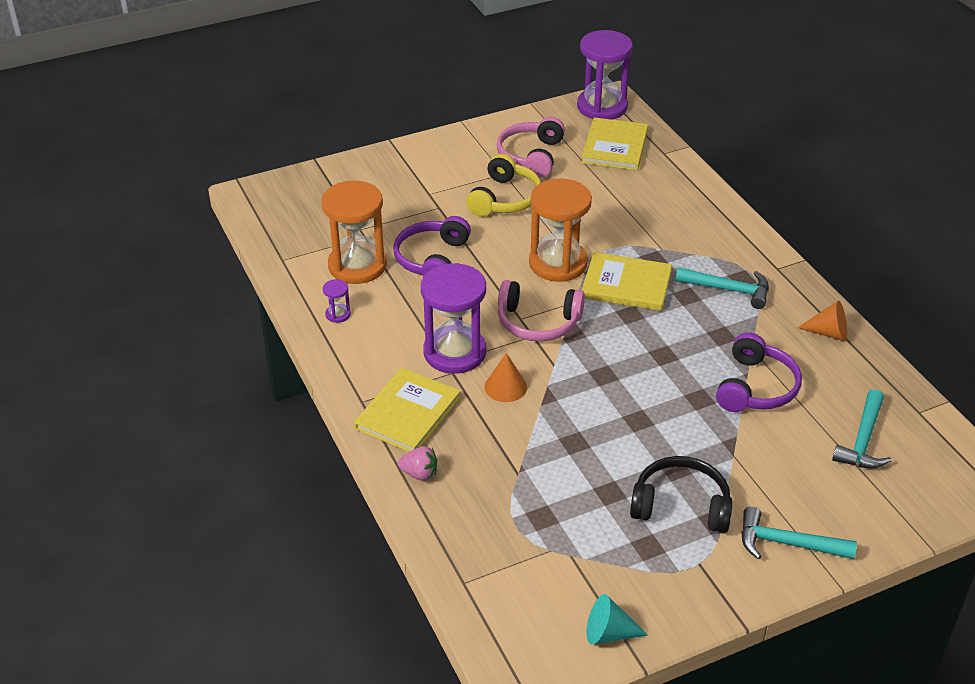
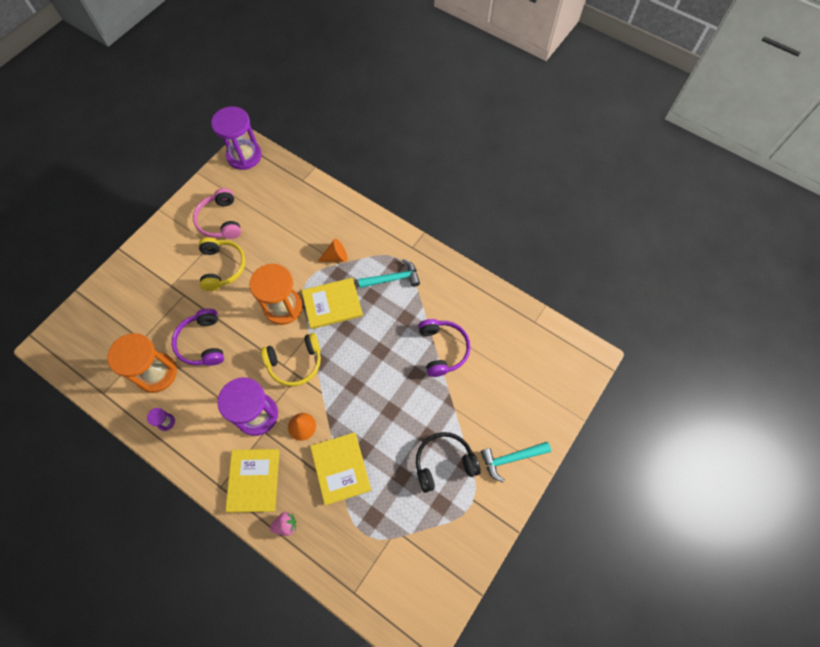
camera: 30 degrees left, 25 degrees up
(538, 322) = (295, 363): pink headphones -> yellow headphones
(608, 633) = (450, 580): turquoise cone -> none
(615, 147) = (269, 188): yellow book -> yellow book (341, 468)
(828, 333) = (462, 285): orange cone -> orange cone (336, 257)
(863, 440) = (516, 359): turquoise hammer -> none

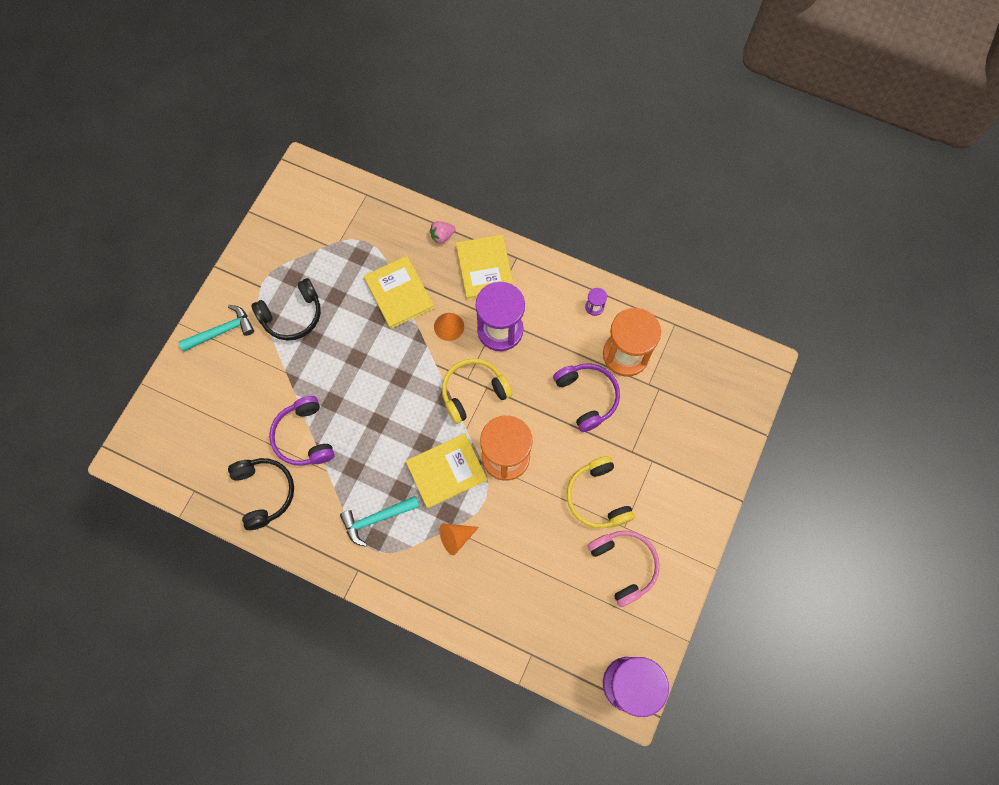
camera: 170 degrees right, 5 degrees up
(478, 311) = (264, 492): none -> black headphones

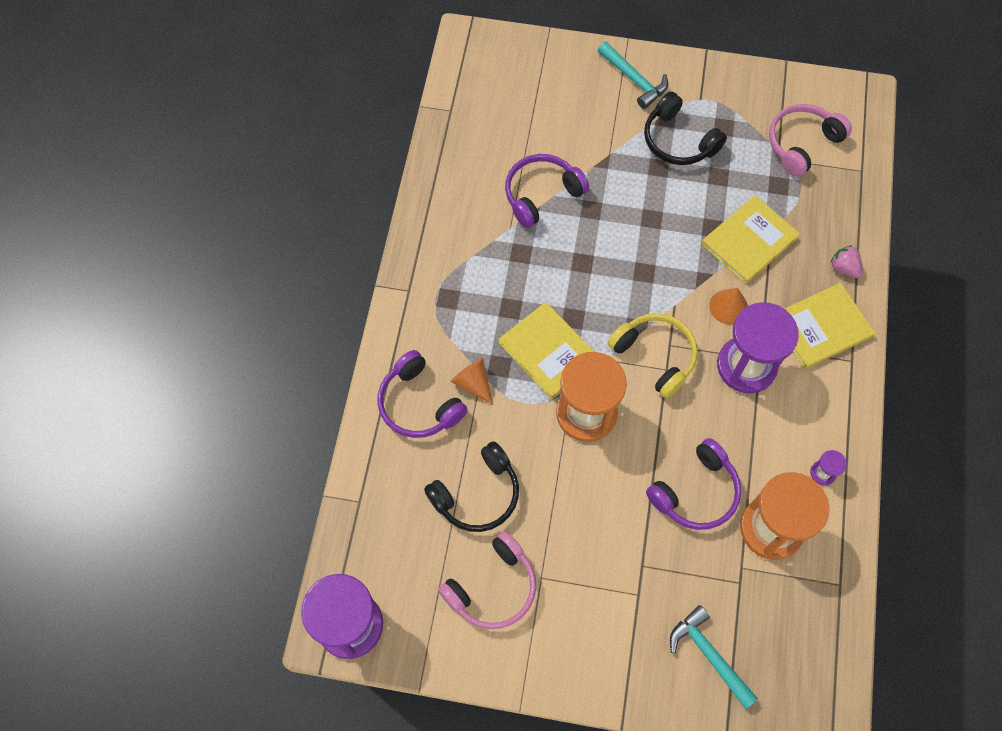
camera: 75 degrees right, 5 degrees down
(264, 492) = (468, 175): black headphones -> black headphones (477, 494)
(328, 227) = (802, 143): none -> pink headphones
(376, 519) = (470, 293): turquoise hammer -> turquoise hammer (709, 655)
(462, 586) = (418, 404): none -> purple headphones
(597, 497) = (569, 535): yellow headphones -> none

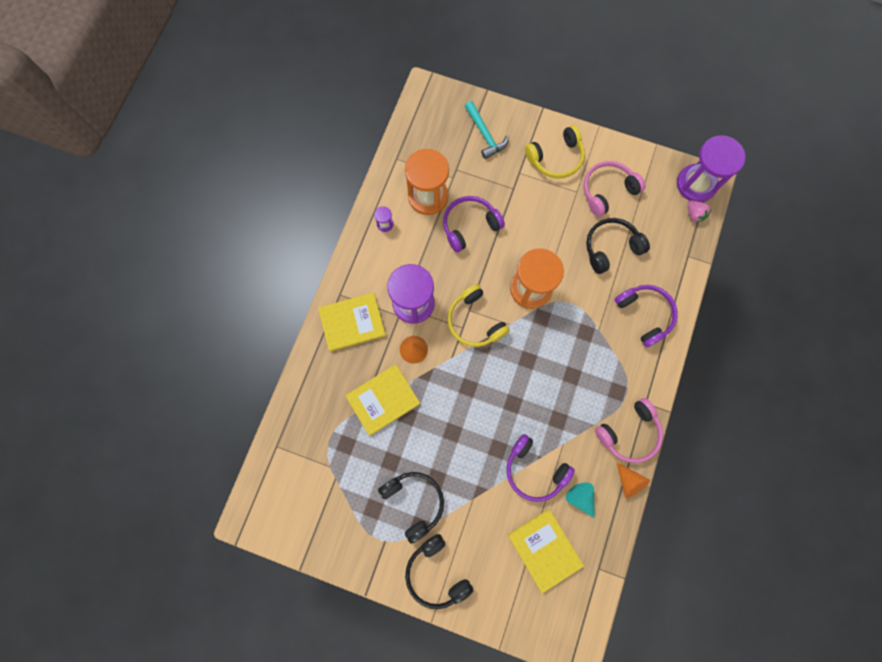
camera: 170 degrees left, 10 degrees up
(473, 383) = (605, 323): orange cone -> orange cone (629, 482)
(481, 174) = (580, 498): none -> turquoise cone
(541, 194) = (534, 470): purple headphones -> purple headphones turned 60 degrees clockwise
(548, 351) = (549, 337): yellow book -> yellow book (544, 549)
(584, 631) = (556, 158): none -> yellow headphones
(634, 80) = (436, 573): turquoise hammer -> black headphones
(802, 143) = (315, 480): pink headphones -> pink headphones (629, 433)
(844, 268) = (320, 365): pink strawberry -> pink strawberry (694, 214)

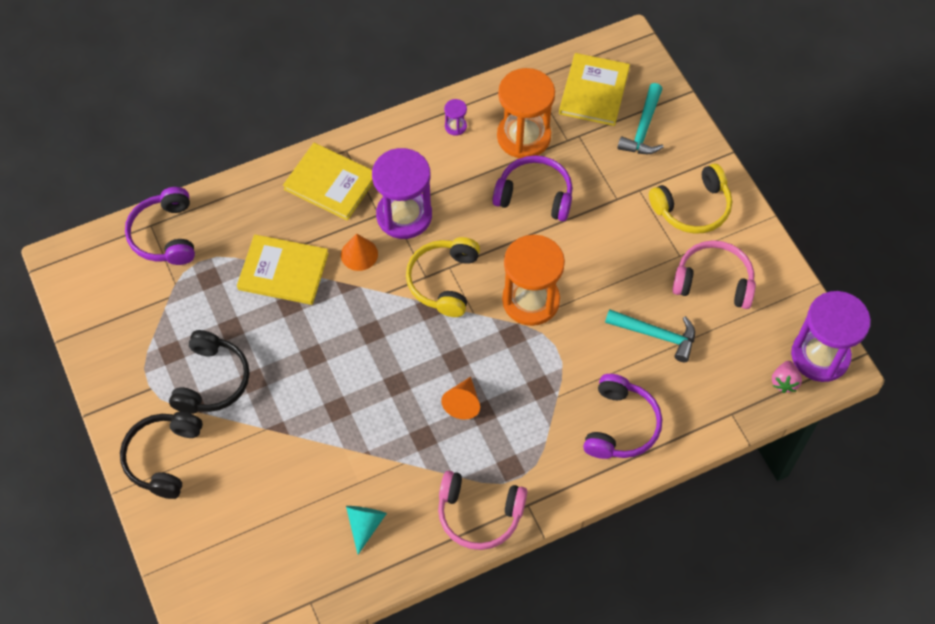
camera: 45 degrees right, 15 degrees down
(534, 470) = (350, 459): purple headphones -> purple headphones (165, 235)
(544, 549) = (280, 535): yellow book -> yellow book (594, 91)
(556, 158) = (693, 208): yellow headphones -> yellow headphones turned 45 degrees counterclockwise
(611, 247) = (656, 335): black headphones -> turquoise hammer
(629, 482) = (428, 557): orange cone -> orange cone (463, 403)

